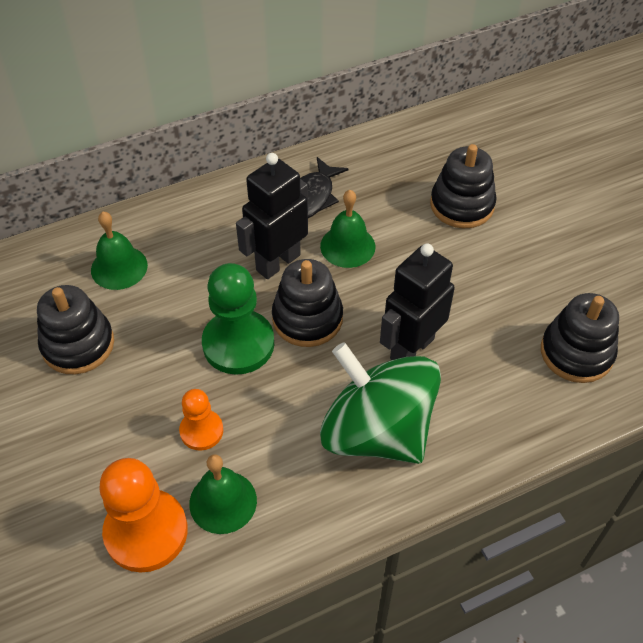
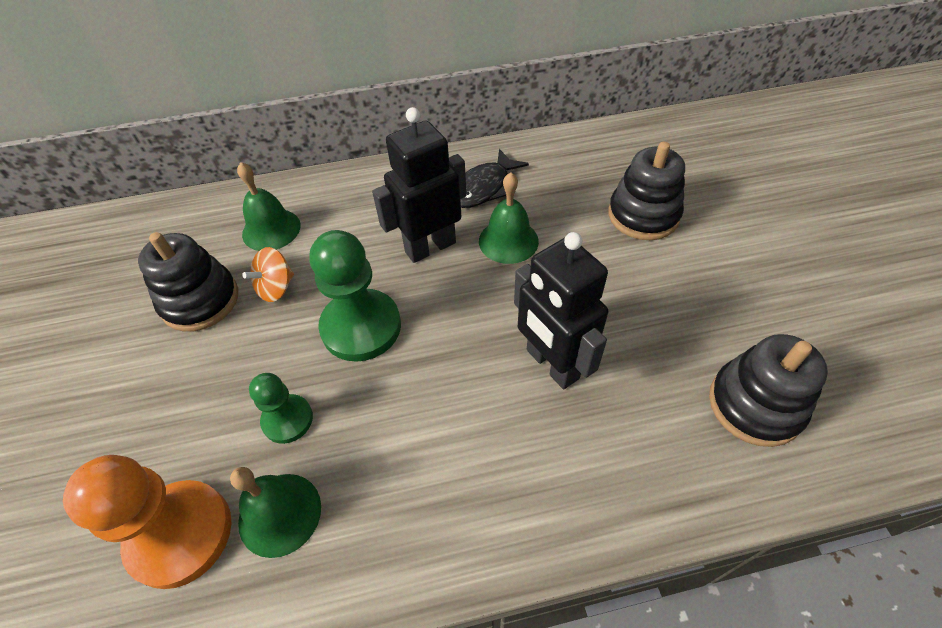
camera: 15 degrees right, 0 degrees up
(146, 322) = (276, 288): none -> orange spinning top
(201, 431) = (287, 420): orange pawn -> green pawn
(307, 318) = (443, 311): black stacking toy -> none
(376, 431) = (485, 459): green spinning top -> none
(411, 348) = (551, 364): black robot -> black robot turned 90 degrees counterclockwise

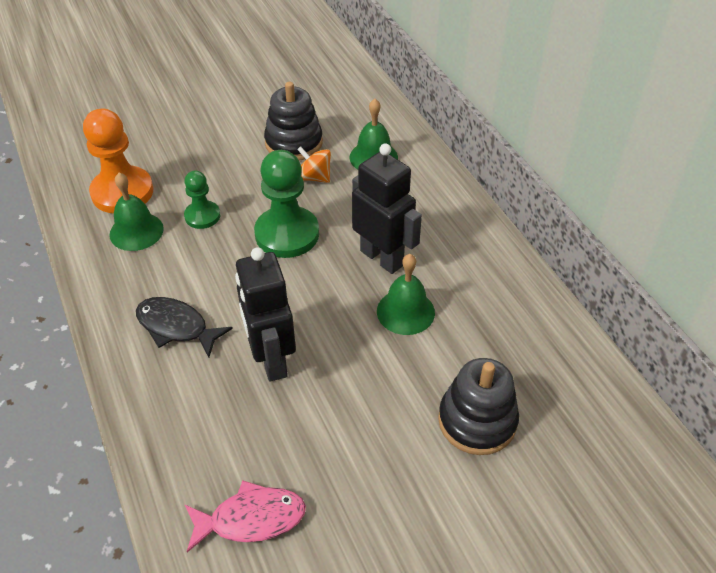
camera: 75 degrees right, 5 degrees down
(483, 188) = (472, 282): black fish -> black fish (176, 327)
(551, 364) = (271, 360): black robot -> black robot turned 60 degrees counterclockwise
(755, 405) = (251, 519): black stacking toy -> pink fish

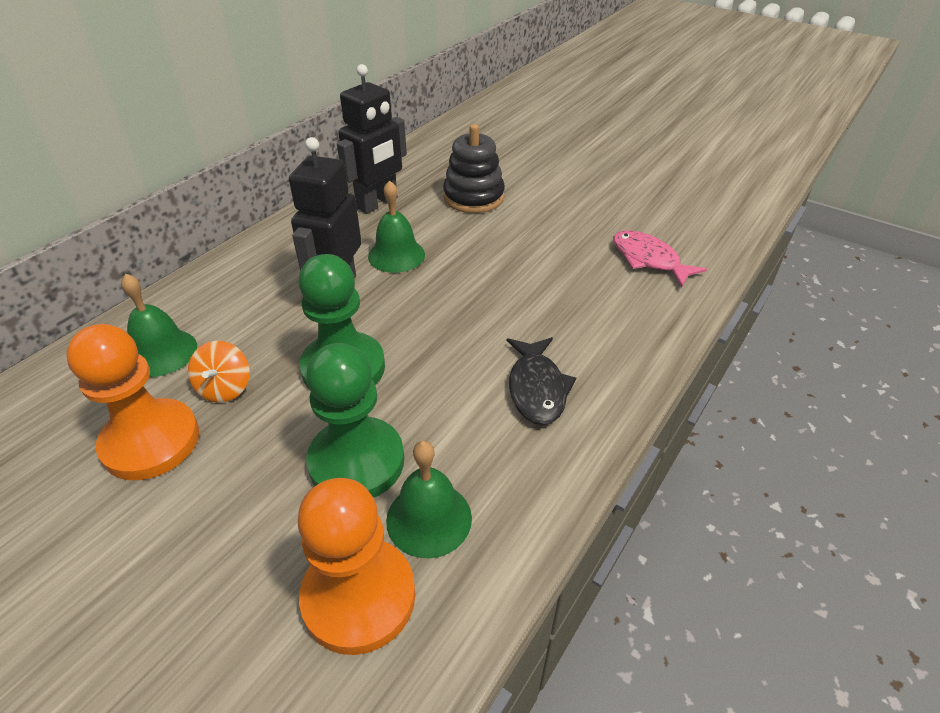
camera: 120 degrees left, 5 degrees down
(202, 216) = (356, 461): green pawn -> green pawn, size x1.77
(271, 360) = (514, 307): black robot -> black robot (377, 203)
(294, 143) = (151, 441): black stacking toy -> orange pawn

